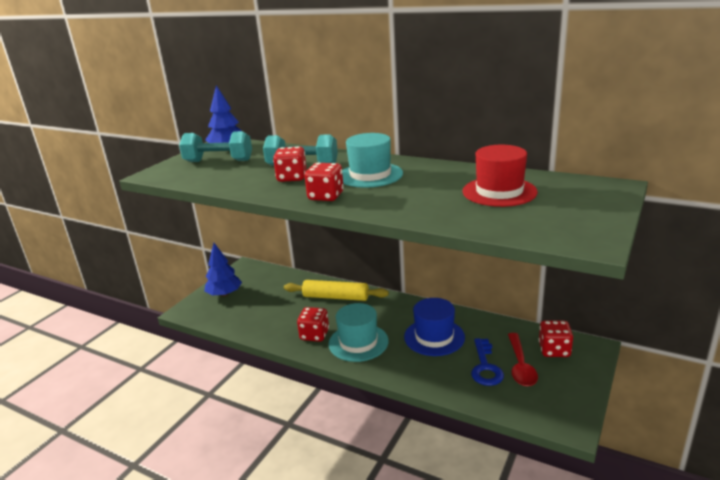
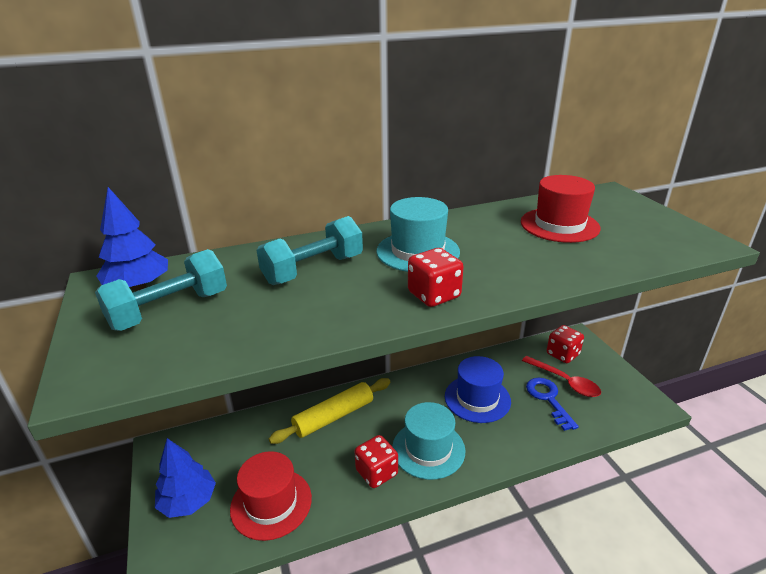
camera: 50 degrees left, 5 degrees up
(252, 316) = (271, 503): none -> red hat
(292, 177) = (338, 290): red dice -> none
(485, 367) = (548, 399): blue key -> blue key turned 150 degrees counterclockwise

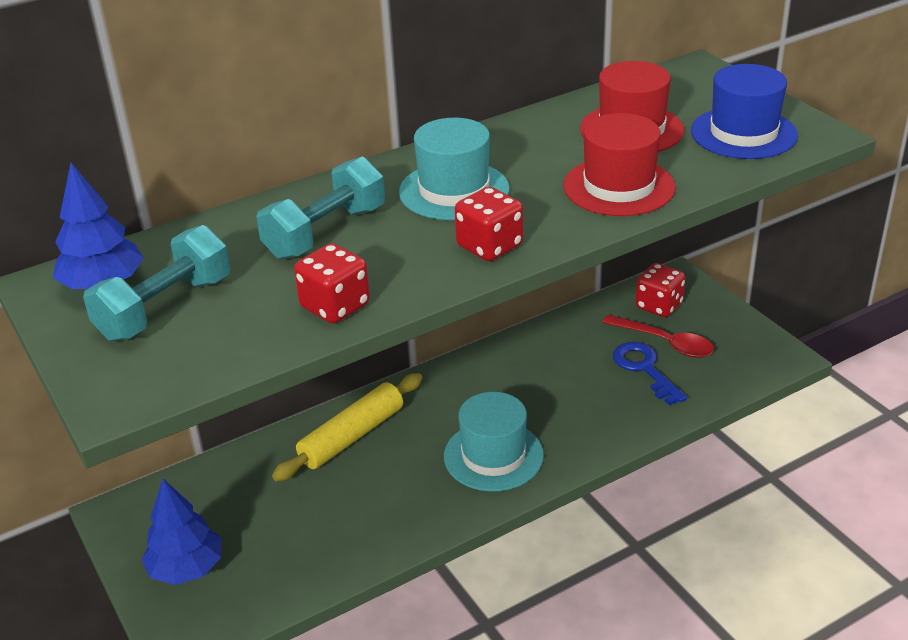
camera: 10 degrees left, 5 degrees up
(271, 503) = (300, 551): red hat -> red hat (619, 187)
(376, 472) = (431, 494): red dice -> red dice (335, 306)
(477, 398) = (548, 383): blue hat -> blue hat (743, 133)

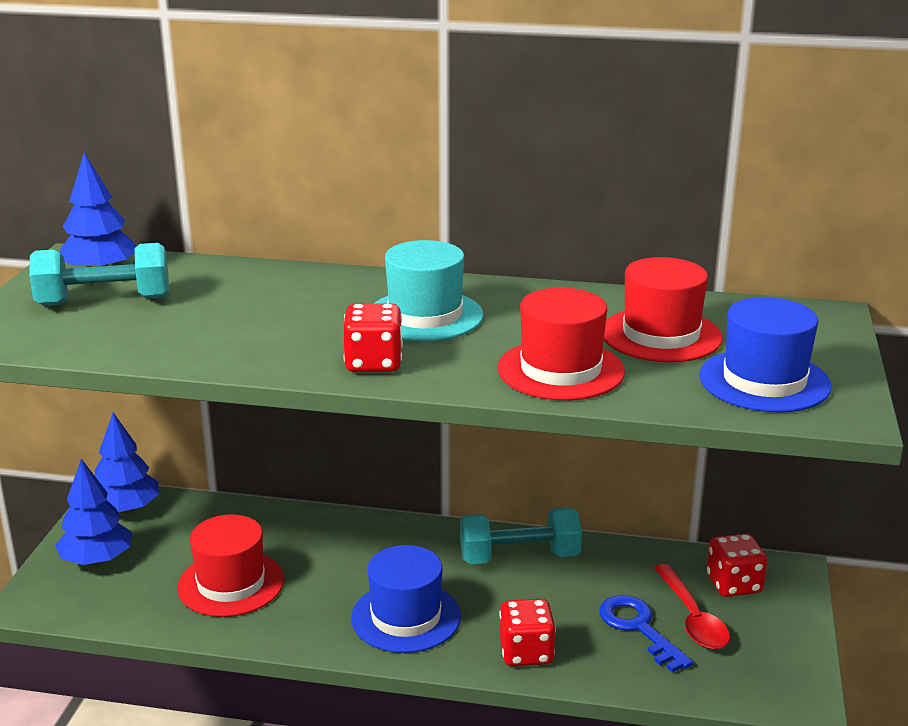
camera: 40 degrees right, 10 degrees down
(145, 513) = (126, 509): none -> blue tree
(325, 232) = (283, 302): turquoise dumbbell -> turquoise dumbbell (519, 557)
(330, 515) = (231, 584): none -> red hat
(335, 306) = (197, 349): red dice -> red dice (526, 652)
(352, 436) = (325, 539): yellow rolling pin -> none
(493, 456) = (406, 617): turquoise hat -> blue hat
(644, 369) = (638, 628): blue key -> blue key turned 45 degrees counterclockwise

